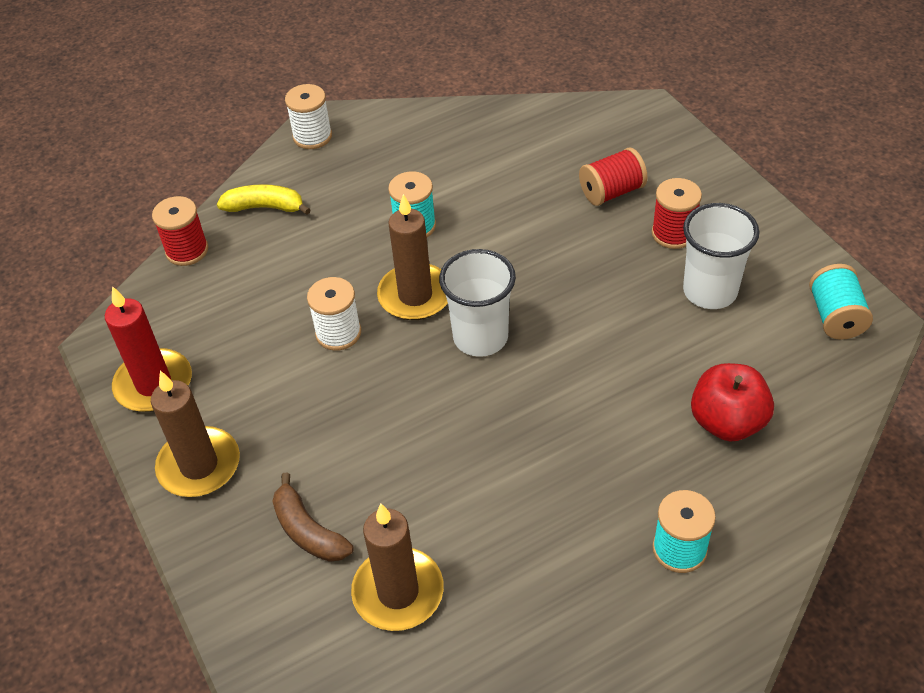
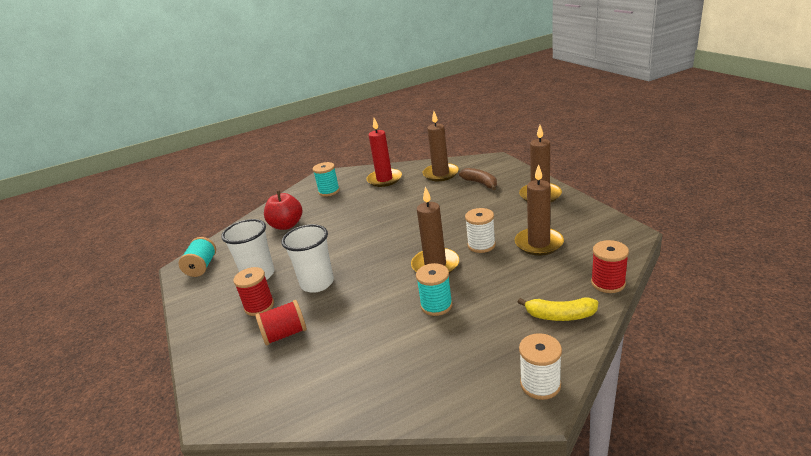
camera: 175 degrees left, 20 degrees down
(154, 384) = (583, 219): red candle -> red candle (384, 179)
(248, 330) = (539, 243): none -> brown candle
(480, 337) = (397, 248): white cup -> white cup (317, 283)

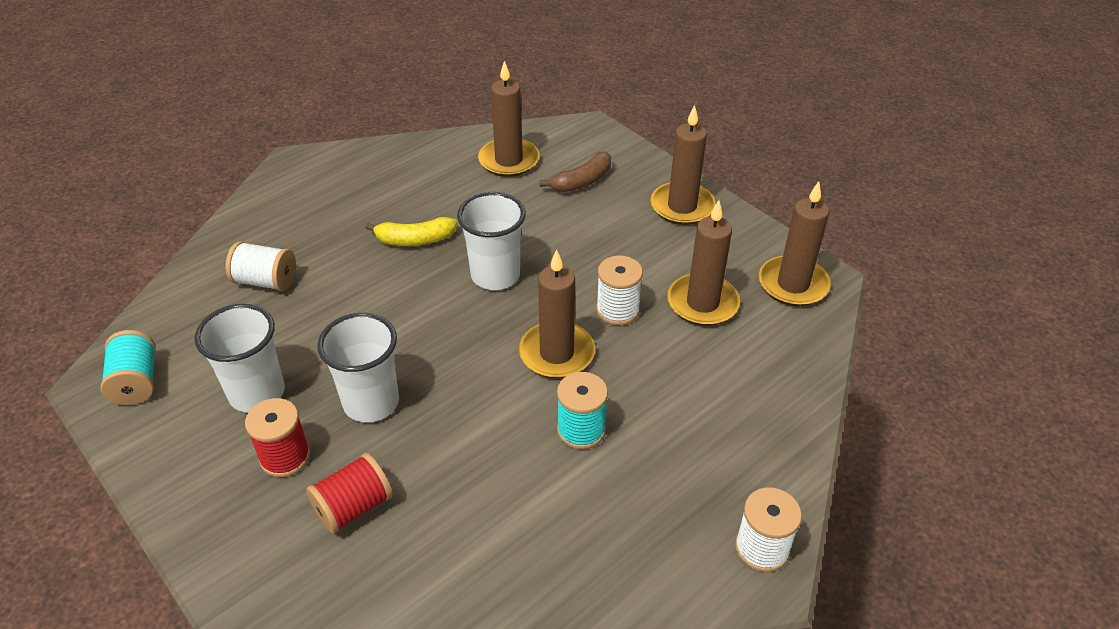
camera: 20 degrees left, 15 degrees up
(286, 225) = (265, 281): red apple -> white spool
(329, 191) = (317, 201): turquoise spool -> none
(384, 179) = (412, 173): red candle -> none
(412, 226) = (495, 275): none -> white cup
(480, 183) = (582, 181): brown banana -> brown banana turned 105 degrees clockwise
(560, 316) = (762, 433): yellow banana -> yellow banana (414, 240)
(605, 236) = (793, 284): none -> brown candle
(608, 283) = (813, 371): red spool -> none

